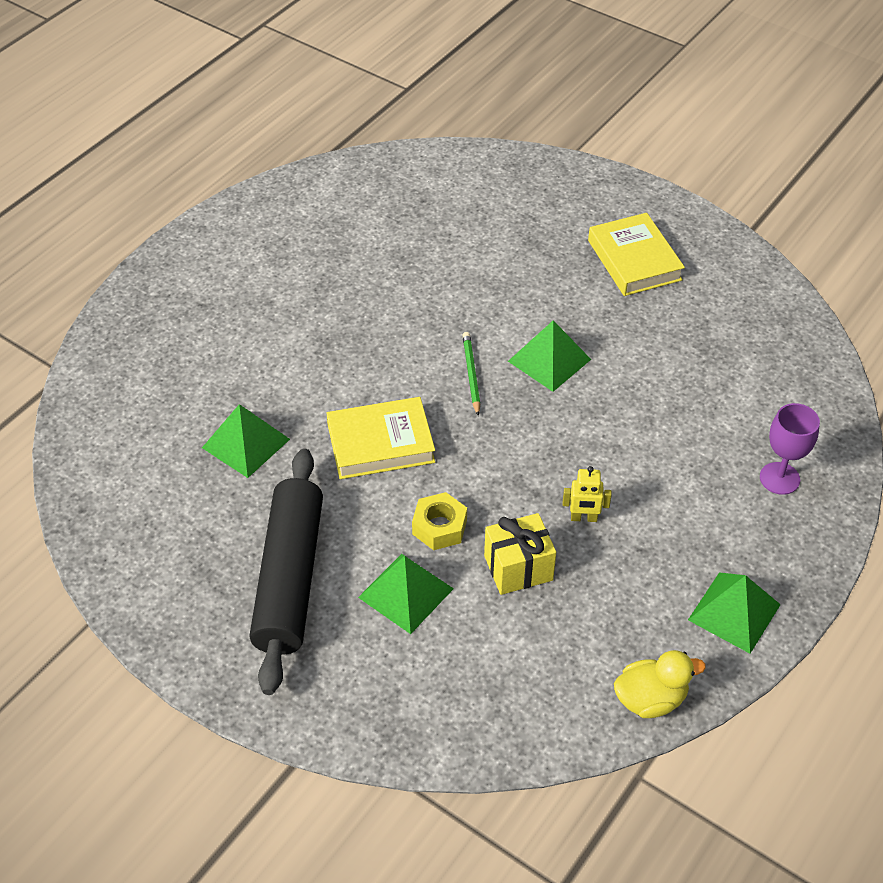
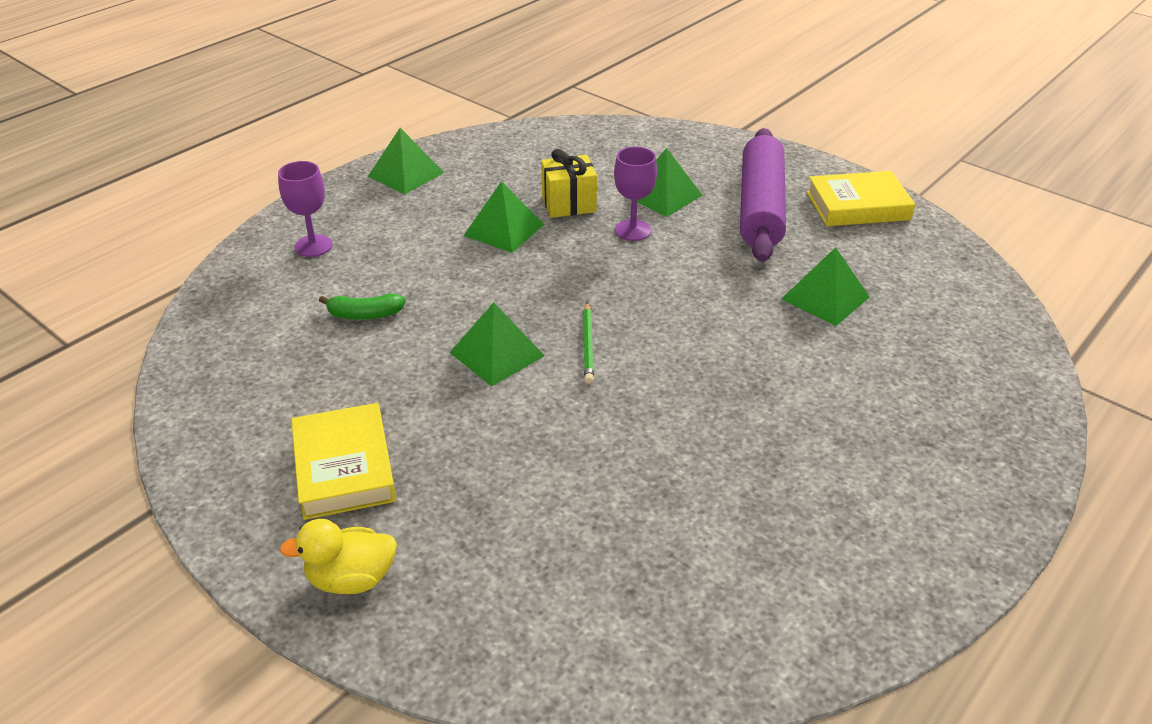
camera: 175 degrees left, 10 degrees down
(289, 578) = (760, 207): black rolling pin -> purple rolling pin
(380, 443) = (687, 290): yellow book -> yellow book (858, 206)
(439, 527) = (633, 230): yellow nut -> purple goblet
(583, 518) = (504, 230): yellow robot -> green pyramid
(650, 699) = (489, 140): yellow duck -> yellow duck (351, 579)
(683, 393) = (364, 315): none -> green banana

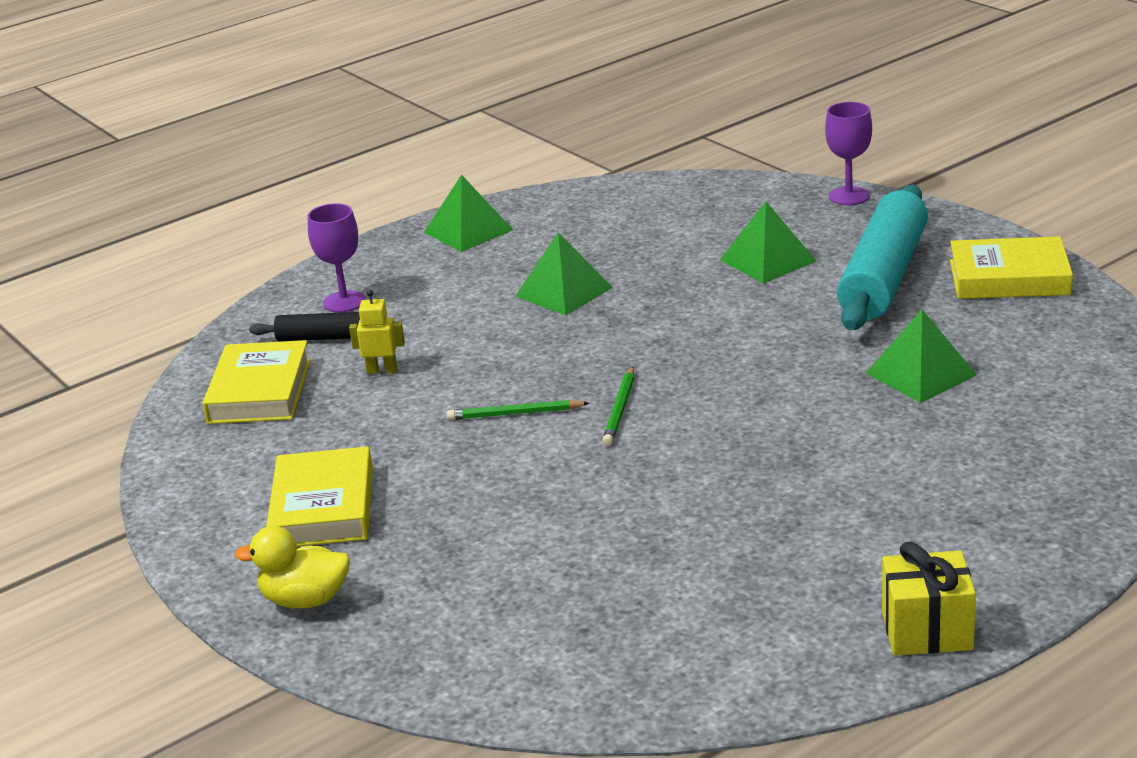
camera: 15 degrees right, 10 degrees down
(255, 342) = (259, 391): none -> yellow book
(303, 283) = (323, 337): none -> black rolling pin
(364, 315) = (382, 370): green banana -> yellow robot
(497, 354) = (515, 414): green pyramid -> green pencil
(569, 204) = (649, 267): yellow gift -> yellow gift (927, 630)
(633, 230) = (716, 296): purple goblet -> purple goblet (849, 196)
(760, 207) = (883, 276): purple rolling pin -> turquoise rolling pin

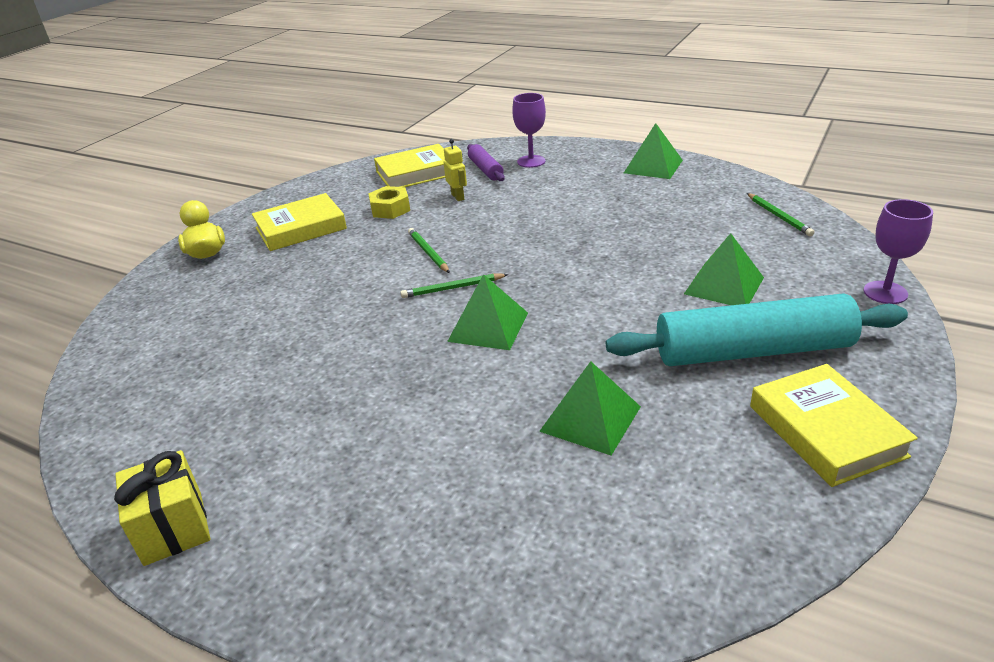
camera: 65 degrees right, 5 degrees up
(323, 337) = (485, 169): black rolling pin -> purple rolling pin
(354, 426) = (390, 209): none -> yellow nut
(563, 291) = (600, 220): green pyramid -> green pyramid (488, 326)
(668, 199) = (778, 216): none -> green pencil

